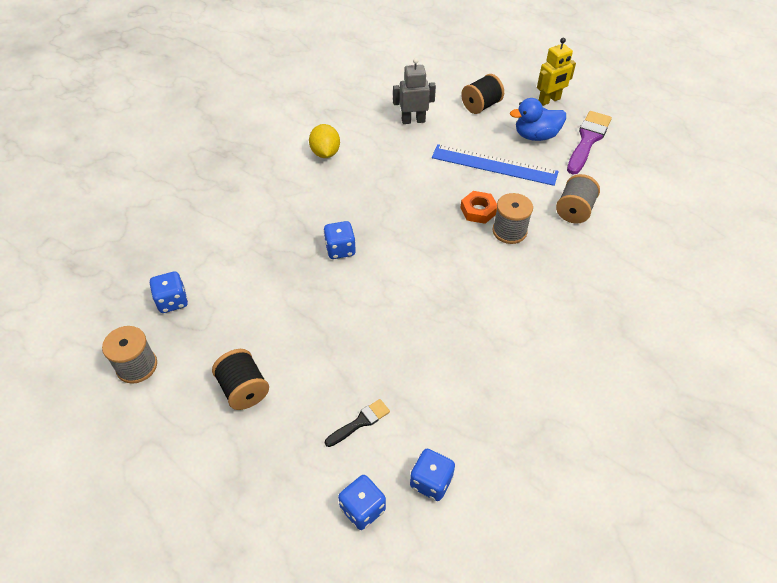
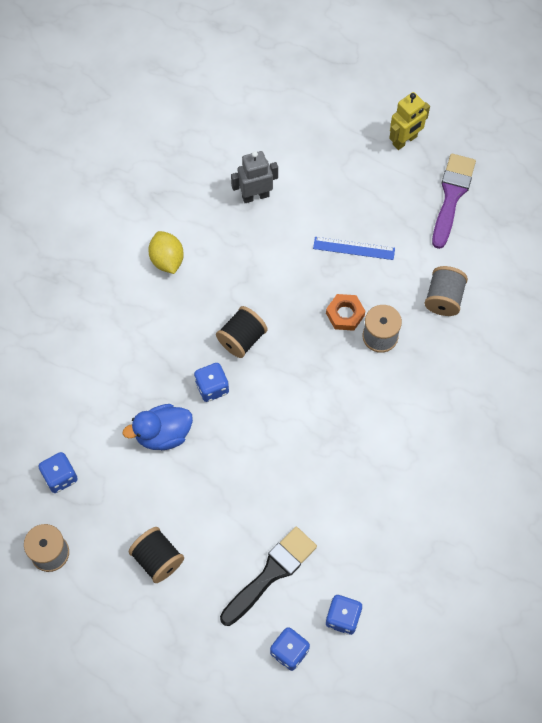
camera: 10 degrees left, 15 degrees up
(360, 422) = (271, 573): black brush -> black brush, size x1.86
(481, 106) = (328, 161): black spool -> black spool (242, 339)
(494, 165) = (354, 248): blue ruler -> blue ruler, size x0.59
(535, 136) = (394, 198): blue duck -> blue duck (163, 434)

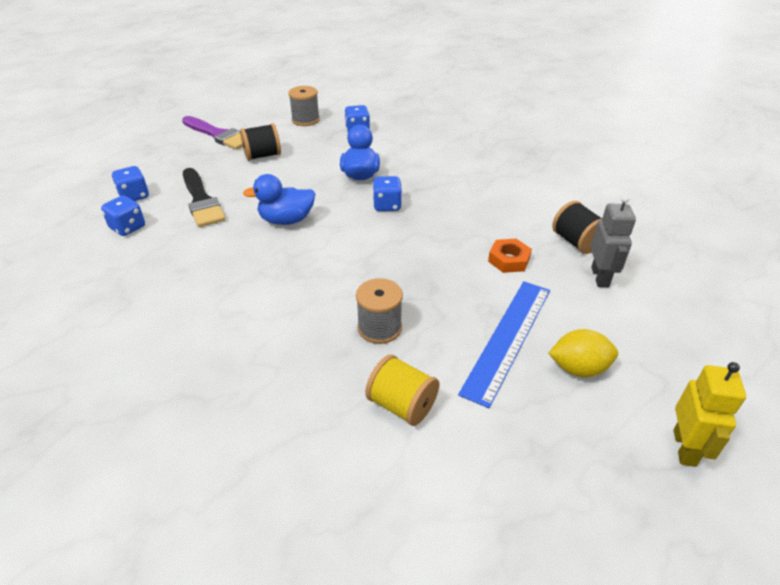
camera: 110 degrees right, 25 degrees down
(167, 260) = (532, 207): yellow lemon -> yellow lemon (578, 368)
(242, 339) = (427, 231): black spool -> black spool (576, 242)
(272, 470) = (286, 220): none -> blue duck
(345, 314) = (421, 307): orange nut -> orange nut (509, 260)
(354, 248) = (507, 338): blue ruler -> blue ruler, size x1.69
(405, 140) = (685, 448): yellow robot -> yellow robot turned 150 degrees counterclockwise
(443, 298) = (402, 405): grey spool -> yellow spool
(452, 196) = (571, 475): purple brush -> purple brush (218, 135)

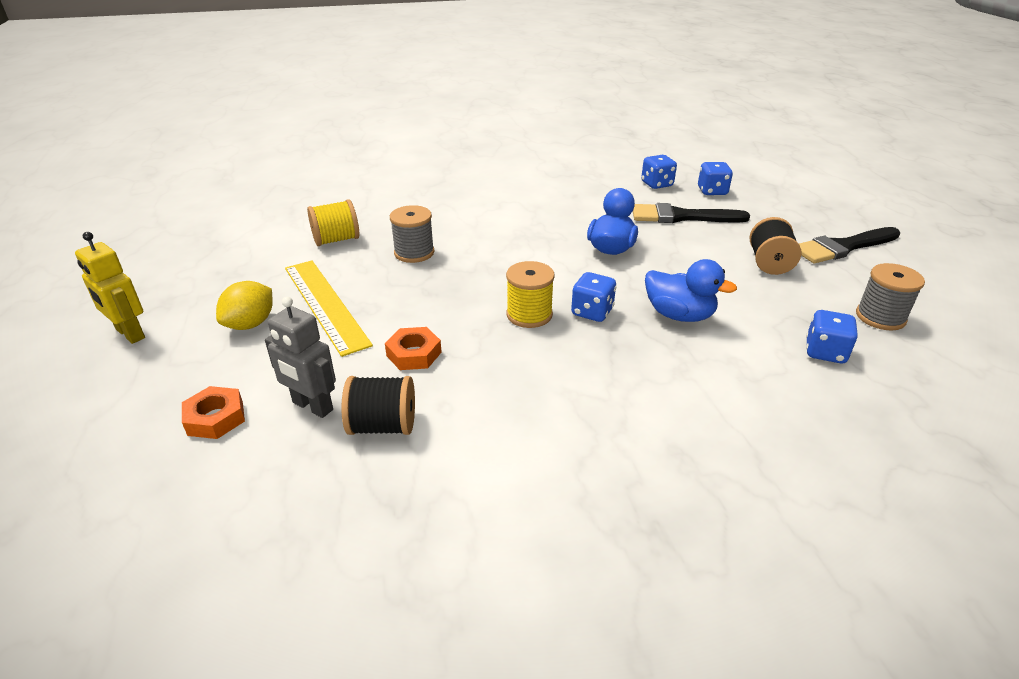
camera: 120 degrees right, 5 degrees down
(218, 135) = (843, 247): purple brush -> black brush
(415, 229) = (529, 315): none -> yellow spool
(507, 338) = (325, 304): blue ruler -> yellow ruler
(662, 313) = (215, 418): none -> orange nut

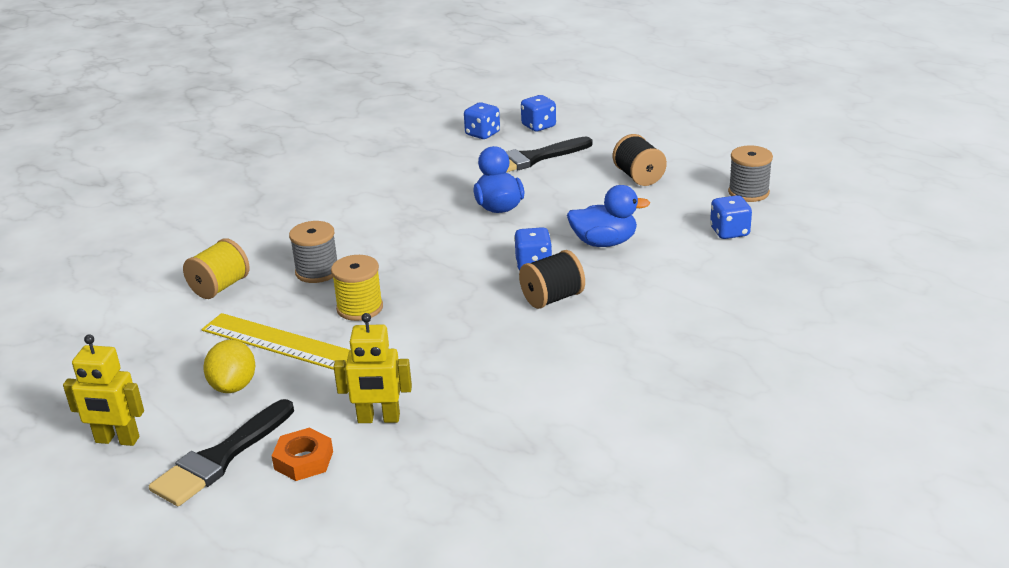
camera: 30 degrees left, 5 degrees down
(312, 406) = (378, 419): grey robot -> yellow robot
(383, 426) = (454, 407): black spool -> black spool (552, 298)
(414, 354) = (418, 350): orange nut -> none
(529, 315) = (483, 285): yellow spool -> yellow spool (360, 308)
(843, 247) = (684, 145): black brush -> black brush (221, 457)

